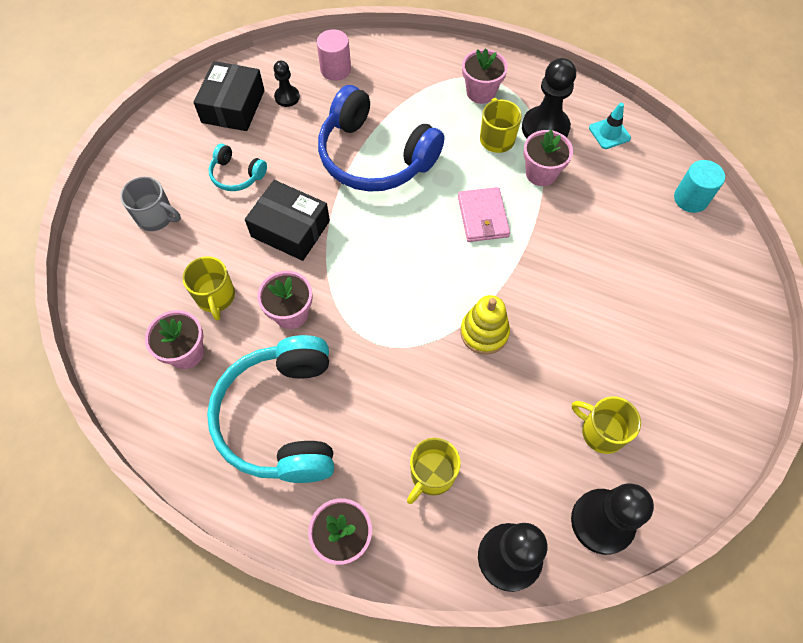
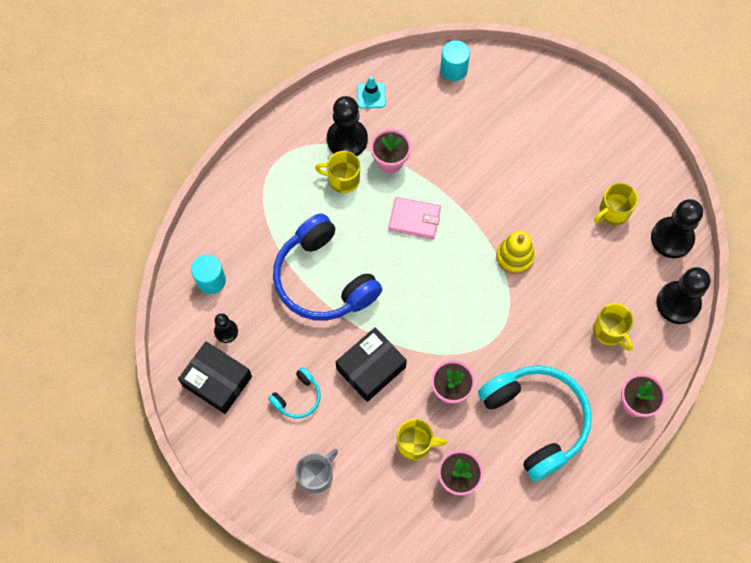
camera: 70 degrees left, 5 degrees up
(281, 418) = (536, 420): turquoise headphones -> turquoise headphones turned 135 degrees counterclockwise
(335, 69) = (211, 280): pink cylinder -> turquoise cylinder
(375, 157) = (323, 279): blue headphones -> blue headphones turned 90 degrees clockwise
(481, 92) = (289, 172): pink flower pot -> none

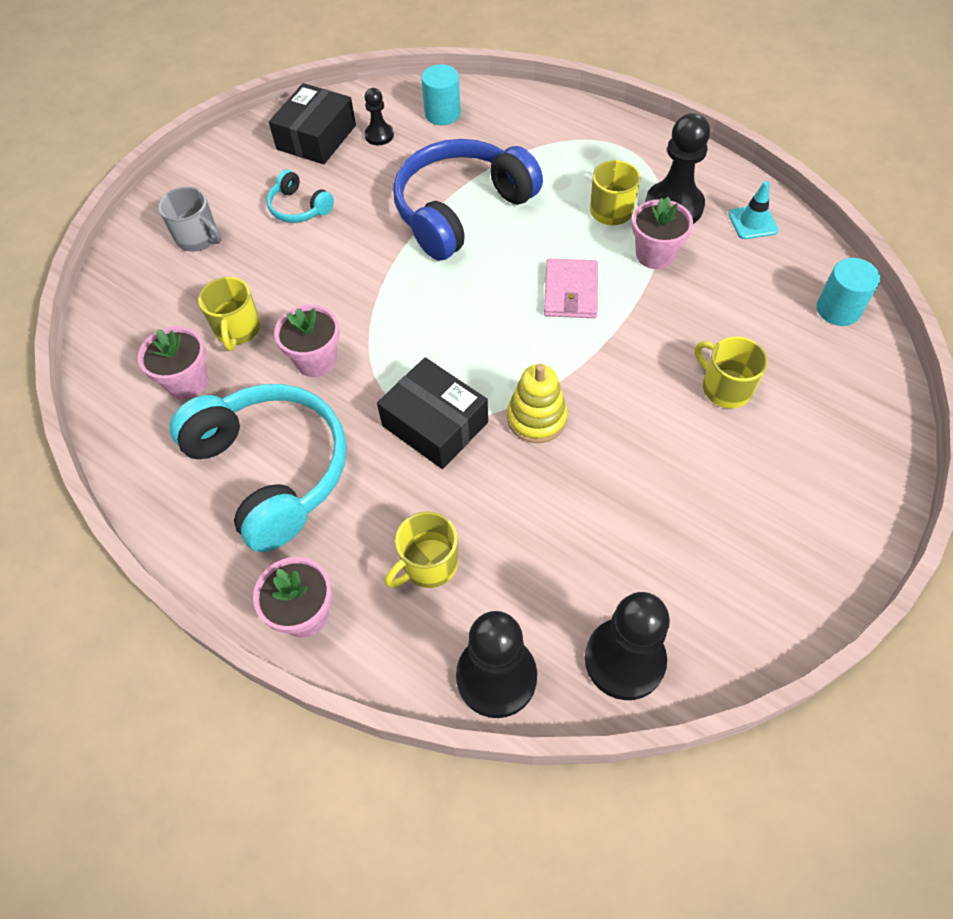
camera: 85 degrees right, 10 degrees down
(371, 368) = (342, 272): black box -> black box (435, 424)
(536, 420) = (272, 470): turquoise headphones -> turquoise headphones turned 90 degrees counterclockwise
(613, 212) = (652, 555): yellow mug -> yellow mug (725, 388)

